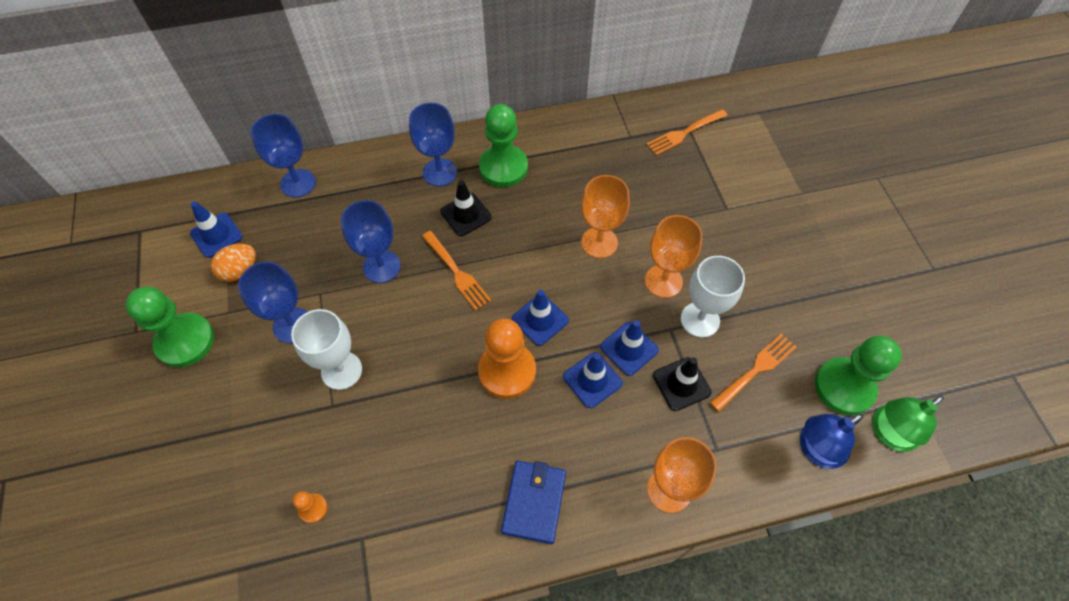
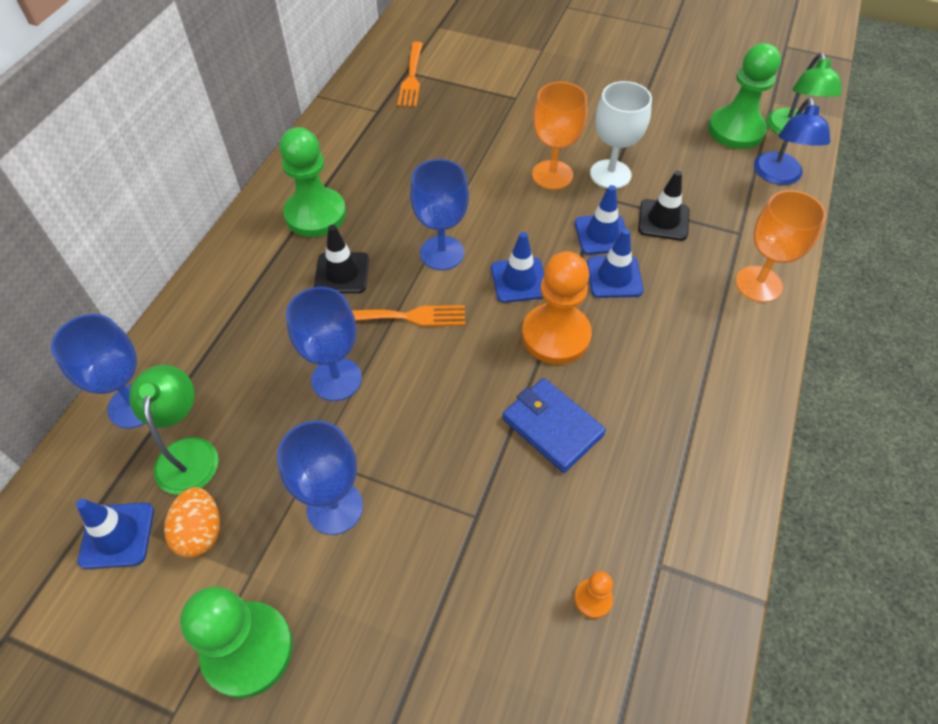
camera: 55 degrees left, 5 degrees down
(284, 229) = (187, 453): none -> green lamp
(341, 370) = (438, 484): white goblet -> none
(440, 172) = (265, 267): blue goblet -> blue goblet (442, 253)
(534, 502) = (710, 387): blue wallet -> blue wallet (552, 426)
(599, 242) = (472, 193): orange goblet -> none
(755, 371) = (684, 169): orange fork -> none

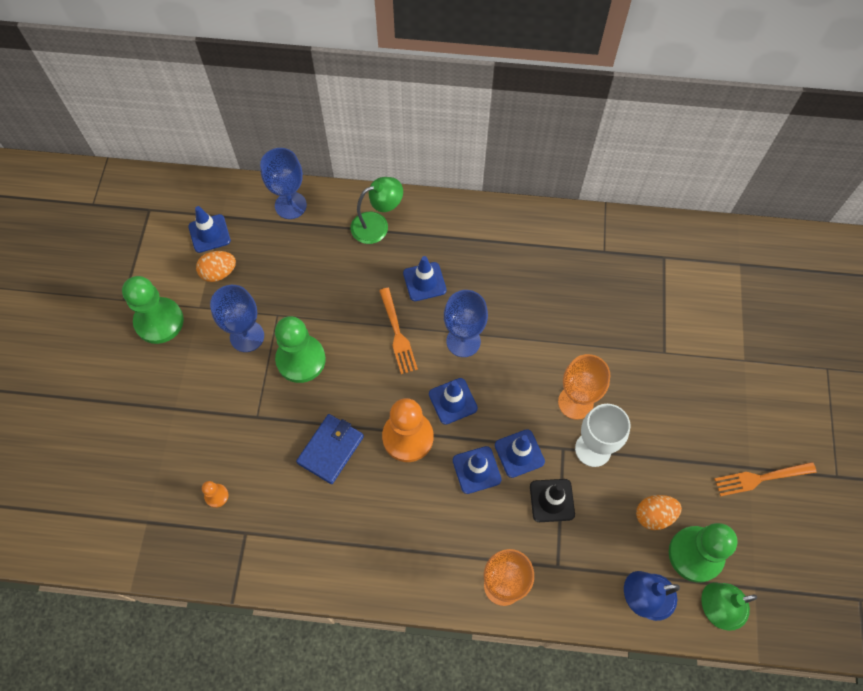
camera: 75 degrees right, 10 degrees up
(187, 453) = (266, 246): green lamp -> green lamp (377, 225)
(315, 214) = (474, 246): green pawn -> green pawn (301, 360)
(336, 379) = (336, 307): blue goblet -> none
(342, 273) = (424, 282): black traffic cone -> blue traffic cone
(411, 77) = (658, 263): orange fork -> orange fork (761, 478)
(692, 148) = (654, 515): none -> orange egg

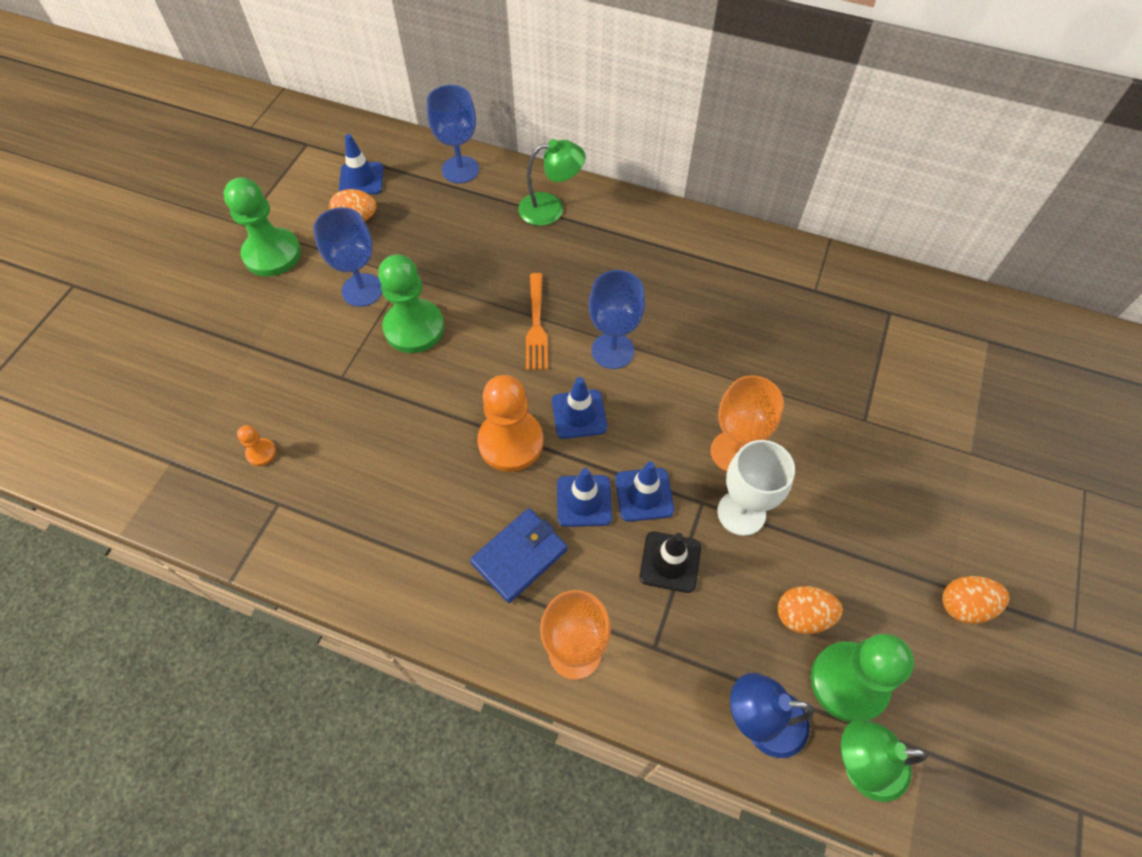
camera: 15 degrees right, 5 degrees down
(331, 449) = (413, 434): blue wallet -> blue wallet (519, 556)
(424, 282) = (586, 277): blue traffic cone -> none
(761, 478) = (964, 605): orange fork -> orange egg

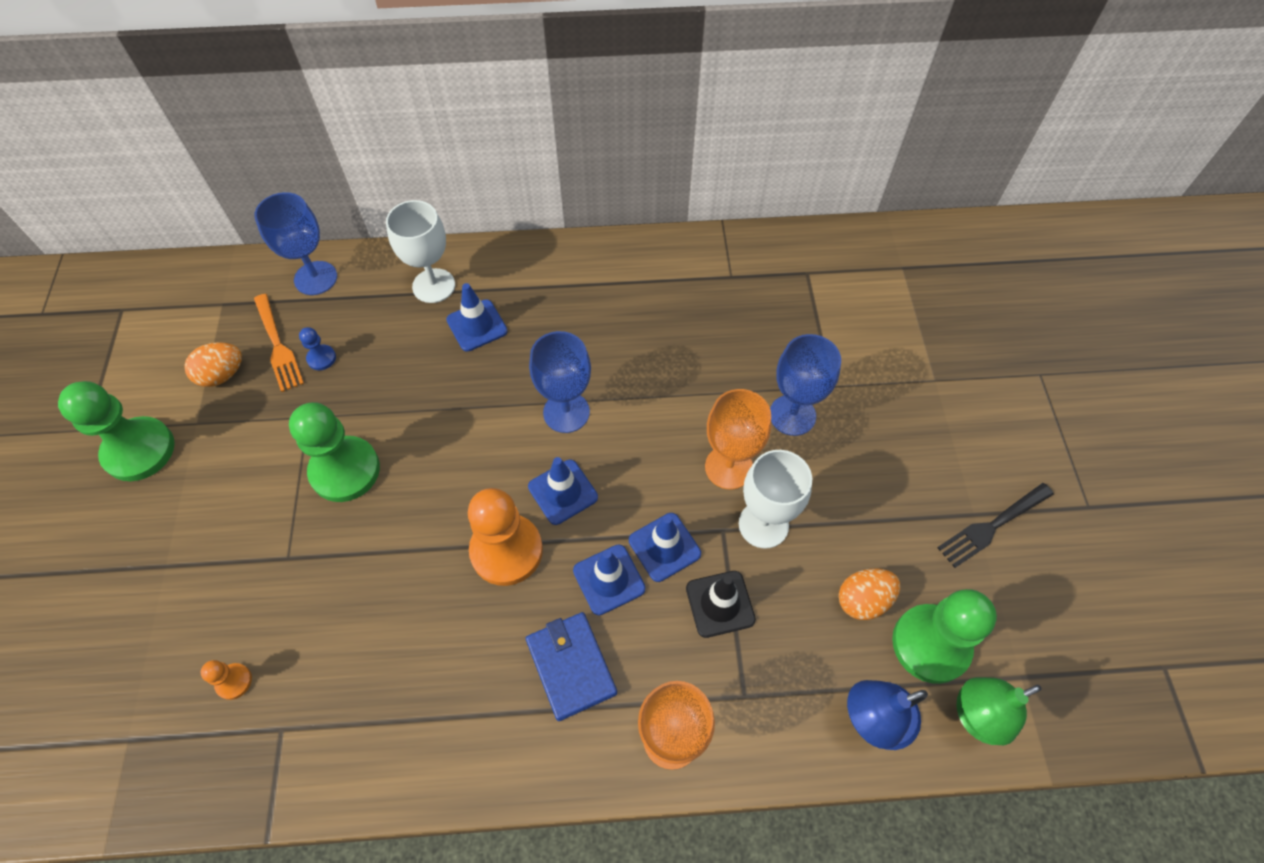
camera: 25 degrees left, 0 degrees up
(361, 179) = (206, 327): blue traffic cone -> blue traffic cone (477, 325)
(362, 290) = (266, 451): blue goblet -> blue goblet (792, 415)
(436, 234) = (321, 358): none -> blue pawn
(519, 556) = (571, 666): blue wallet -> blue wallet turned 45 degrees counterclockwise
(536, 325) = (475, 415): orange fork -> orange fork (277, 345)
(551, 208) = (434, 286): green lamp -> white goblet
(964, 605) = (993, 525): orange egg -> black fork

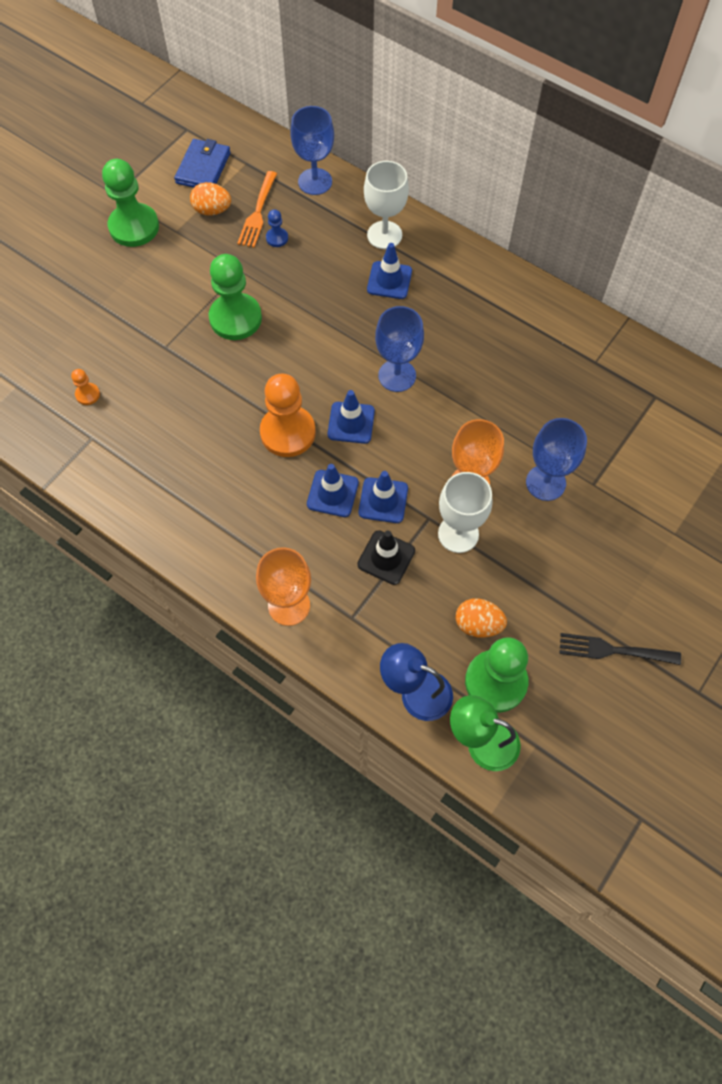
camera: 40 degrees right, 5 degrees up
(571, 666) = (268, 524): blue wallet -> blue wallet (203, 168)

